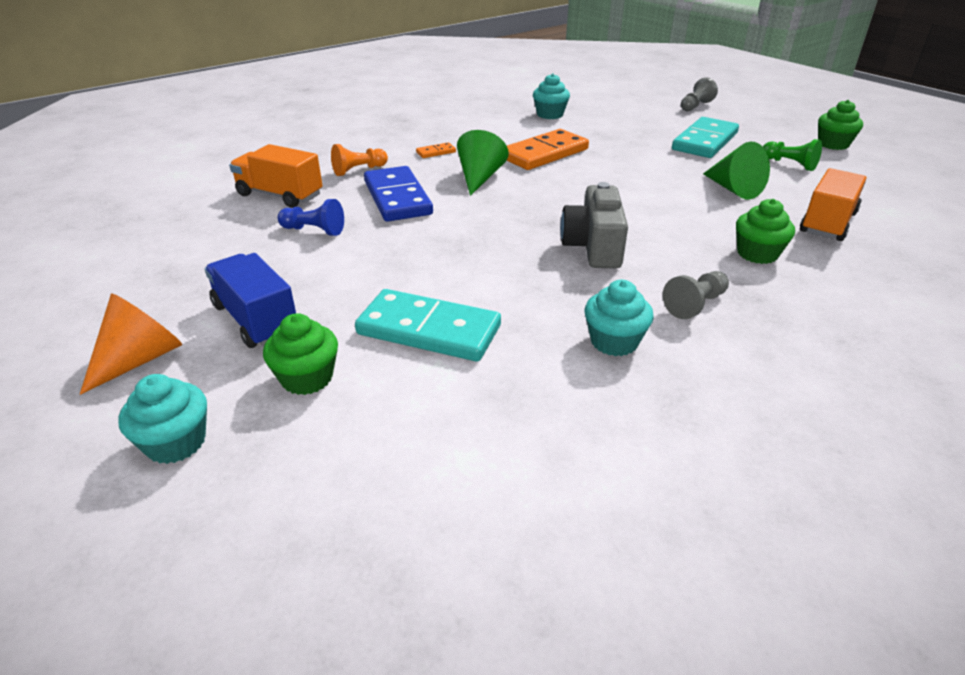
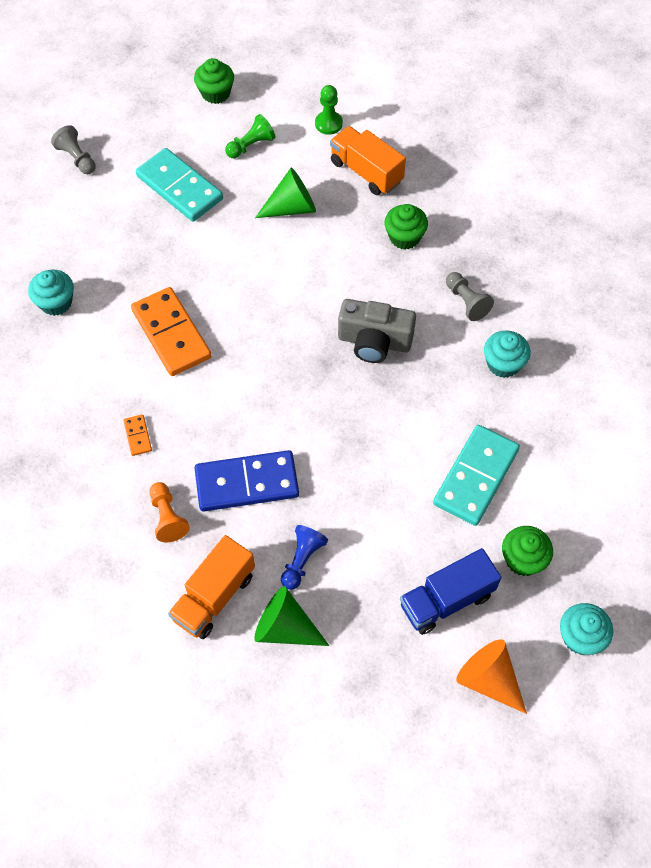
camera: 80 degrees left, 25 degrees up
(479, 178) = (217, 403): green cone -> green cone (285, 628)
(869, 197) = (328, 124): none -> green pawn

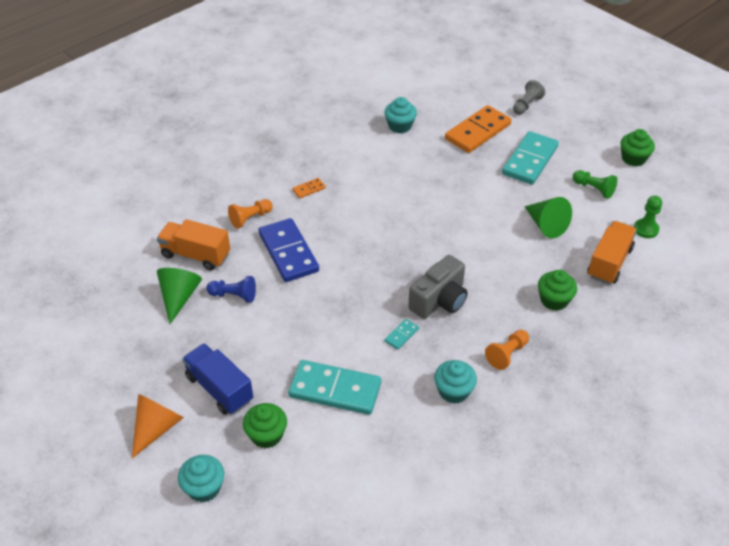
camera: 75 degrees right, 15 degrees down
(171, 334) = (398, 186): orange domino -> orange domino (478, 132)
(374, 342) = (439, 300): grey camera -> grey camera turned 135 degrees counterclockwise
(415, 392) = (401, 335): none -> turquoise domino
(466, 302) = (507, 354): grey pawn -> orange pawn

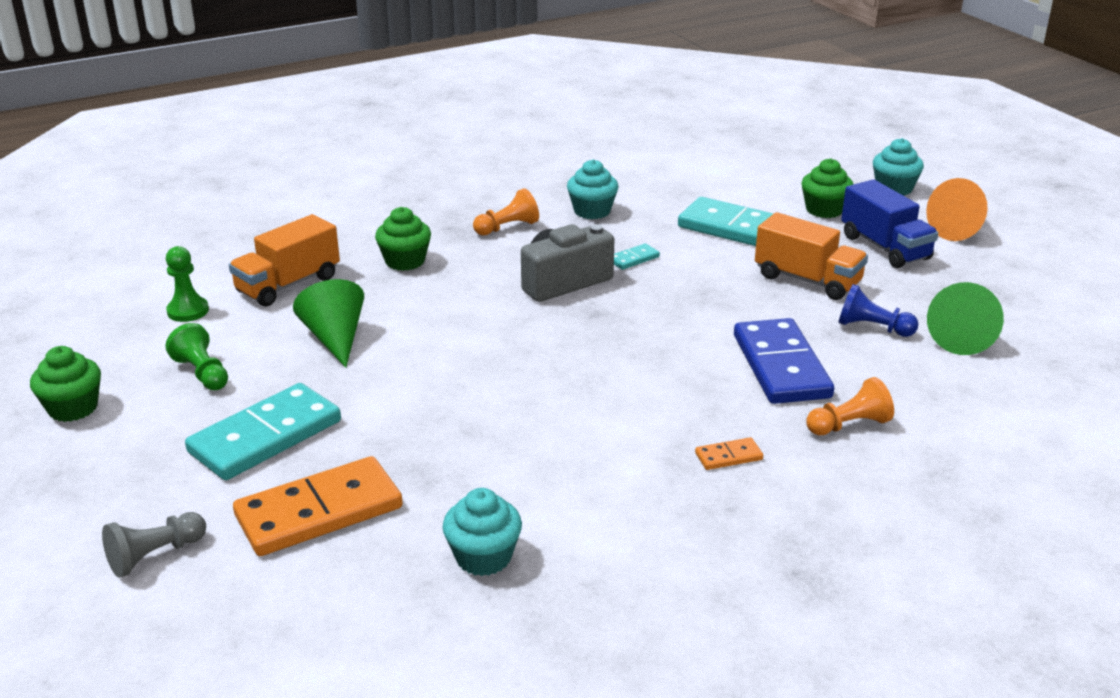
camera: 165 degrees left, 15 degrees down
(196, 255) = (945, 386): orange truck -> orange truck (807, 280)

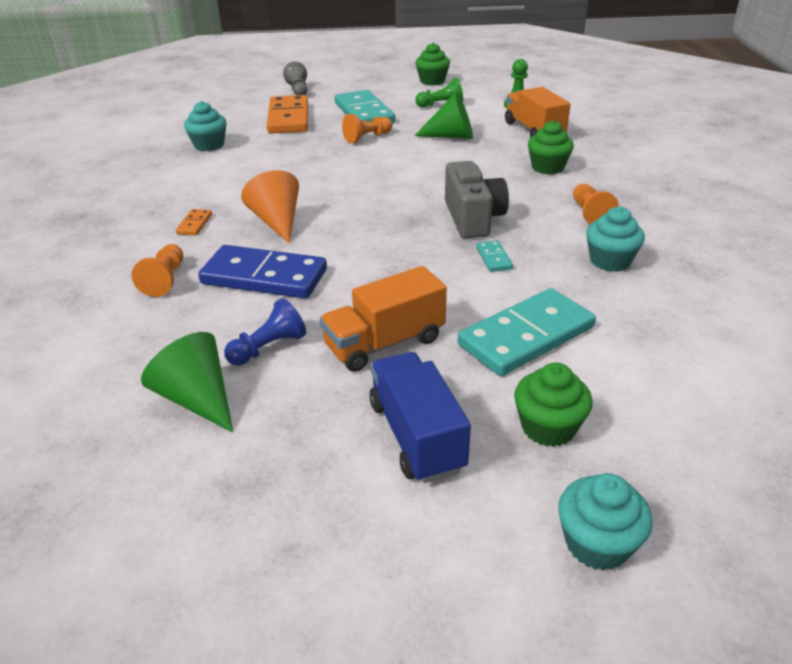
camera: 115 degrees right, 5 degrees up
(372, 405) = (367, 137): none -> orange pawn
(885, 247) = (416, 436): blue truck -> blue truck turned 75 degrees clockwise
(959, 230) = (420, 546): orange cone -> orange cone (277, 221)

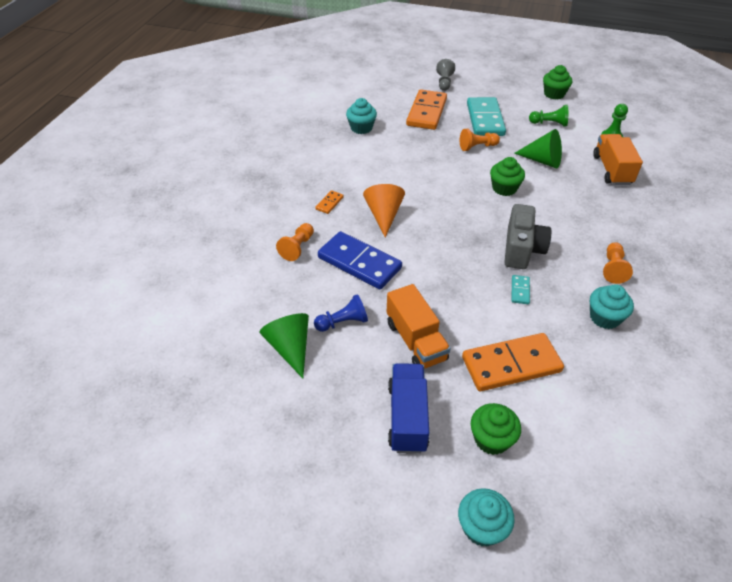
camera: 20 degrees right, 10 degrees up
(385, 343) = (416, 341): orange truck -> orange truck turned 105 degrees counterclockwise
(526, 336) = (511, 364): turquoise domino -> orange domino
(547, 167) = (603, 213): green cupcake -> green cupcake (504, 188)

